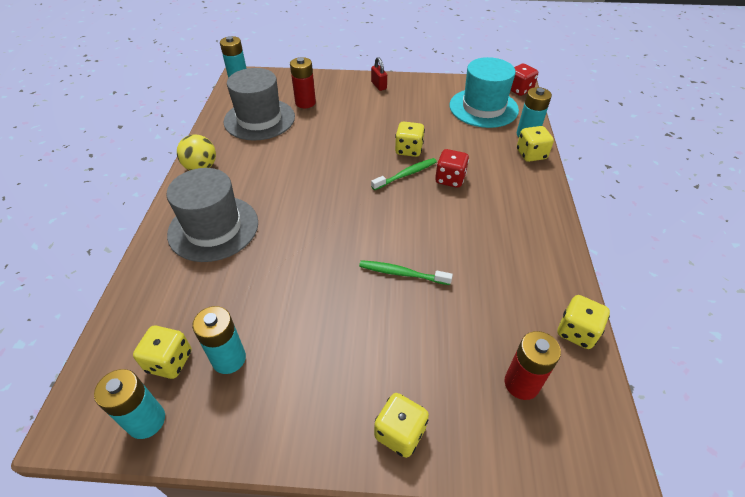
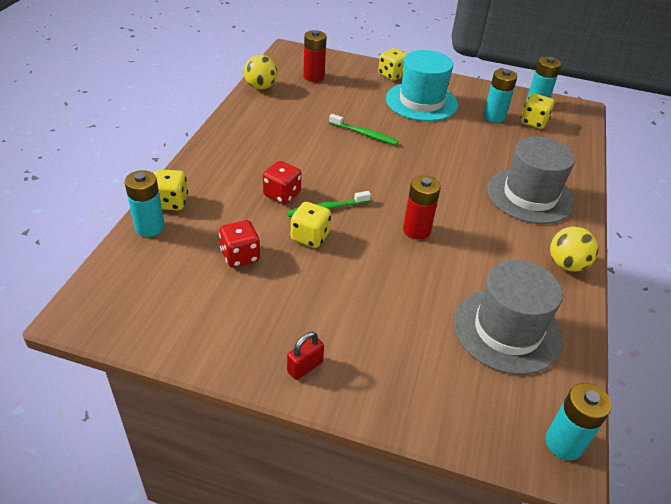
camera: 170 degrees left, 5 degrees down
(305, 103) = (436, 351): red battery -> red battery (416, 230)
(379, 85) = (305, 367): red padlock -> red padlock turned 60 degrees clockwise
(483, 108) = (168, 281): turquoise hat -> turquoise hat (421, 102)
(519, 90) = (83, 304): red dice -> red dice (240, 256)
(576, 332) = (260, 87): yellow dice -> yellow ball

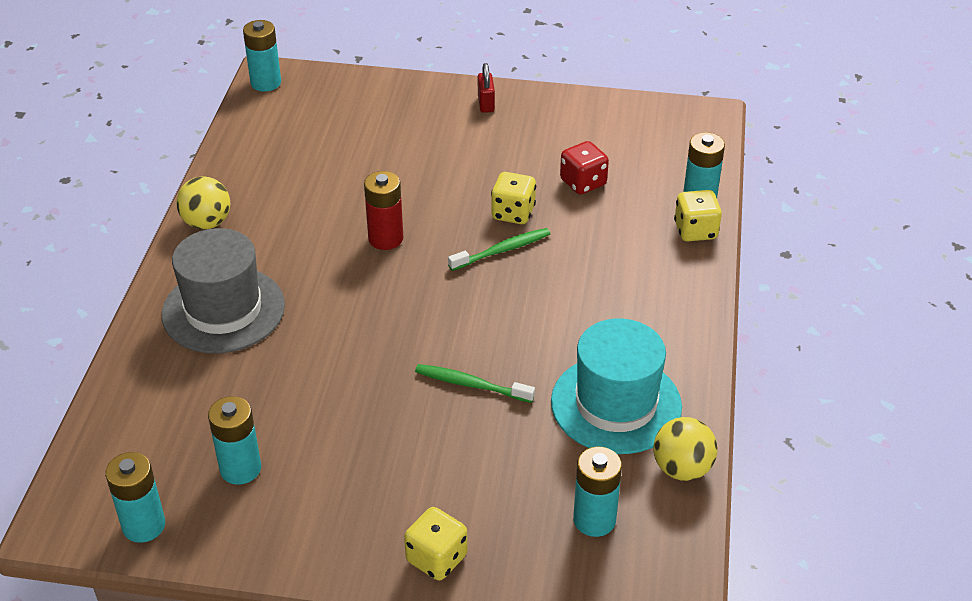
camera: 175 degrees right, 0 degrees up
(282, 194) = (564, 261): red dice -> none
(305, 367) = (486, 103): red padlock -> red padlock turned 45 degrees counterclockwise
(313, 77) = (594, 520): red battery -> turquoise battery
(421, 102) = (375, 485): turquoise hat -> turquoise hat (616, 404)
(507, 330) = (294, 151): grey hat -> none
(533, 122) = (168, 466): yellow dice -> none

